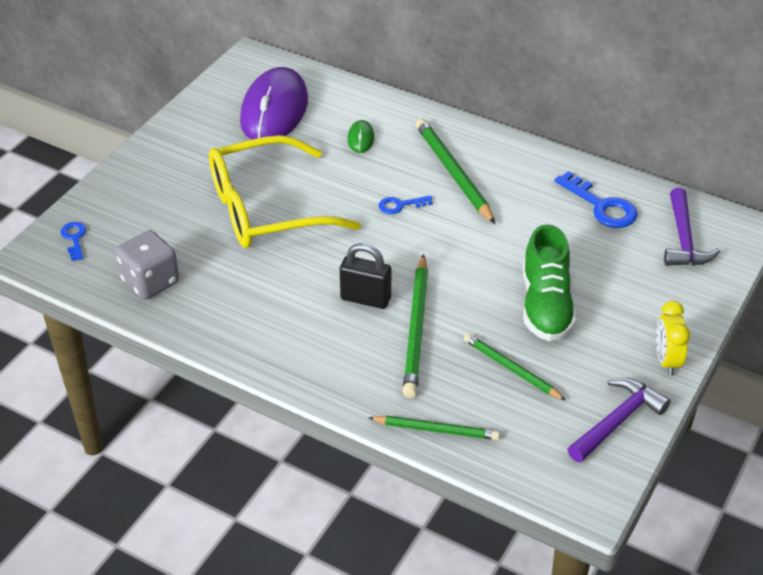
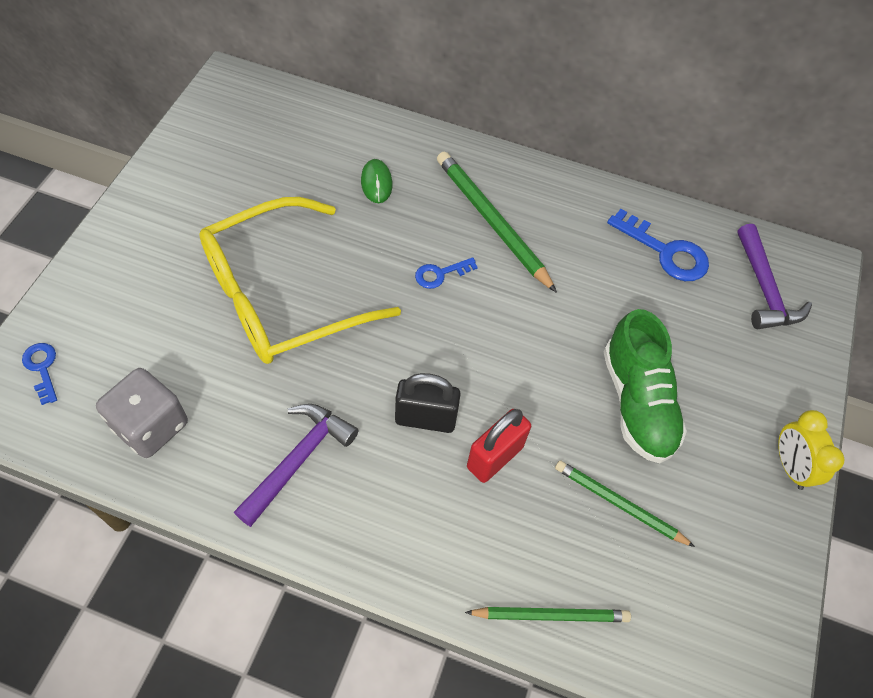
camera: 15 degrees left, 15 degrees up
(274, 110) = (268, 151): purple mouse -> none
(416, 328) = (494, 457): green pencil -> red padlock
(617, 421) = (758, 567): purple hammer -> purple hammer (298, 460)

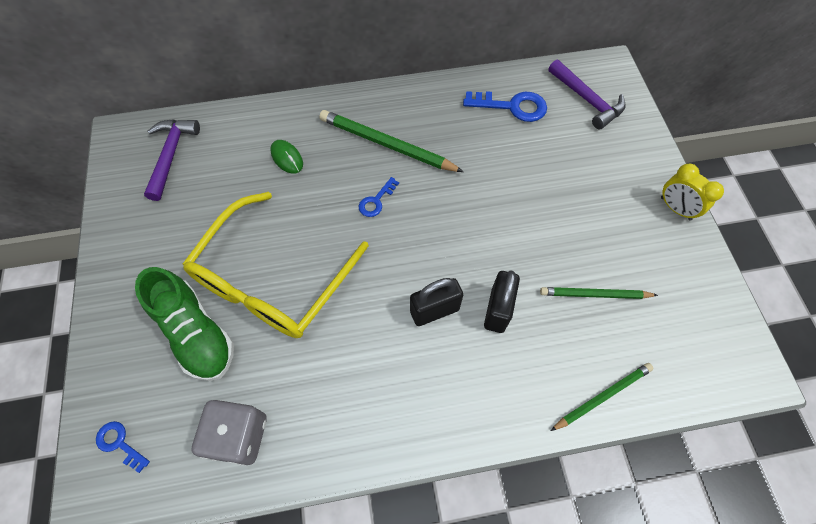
camera: 25 degrees left, 5 degrees up
(298, 460) = (366, 394): purple hammer -> purple hammer (171, 155)
(494, 457) = (497, 310): red padlock -> black padlock
(637, 402) = (561, 219): green shoe -> green shoe (196, 333)

